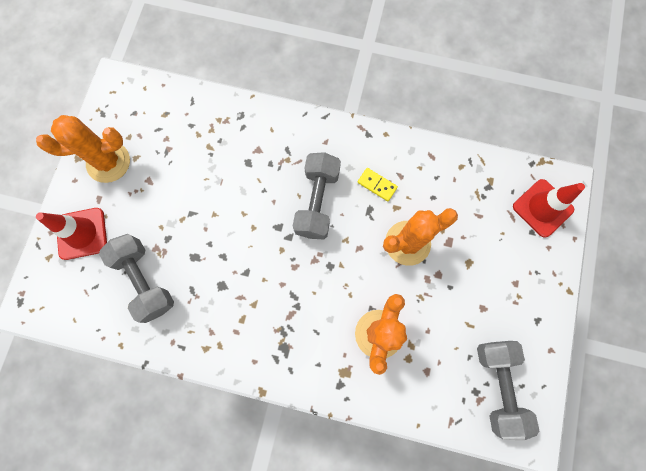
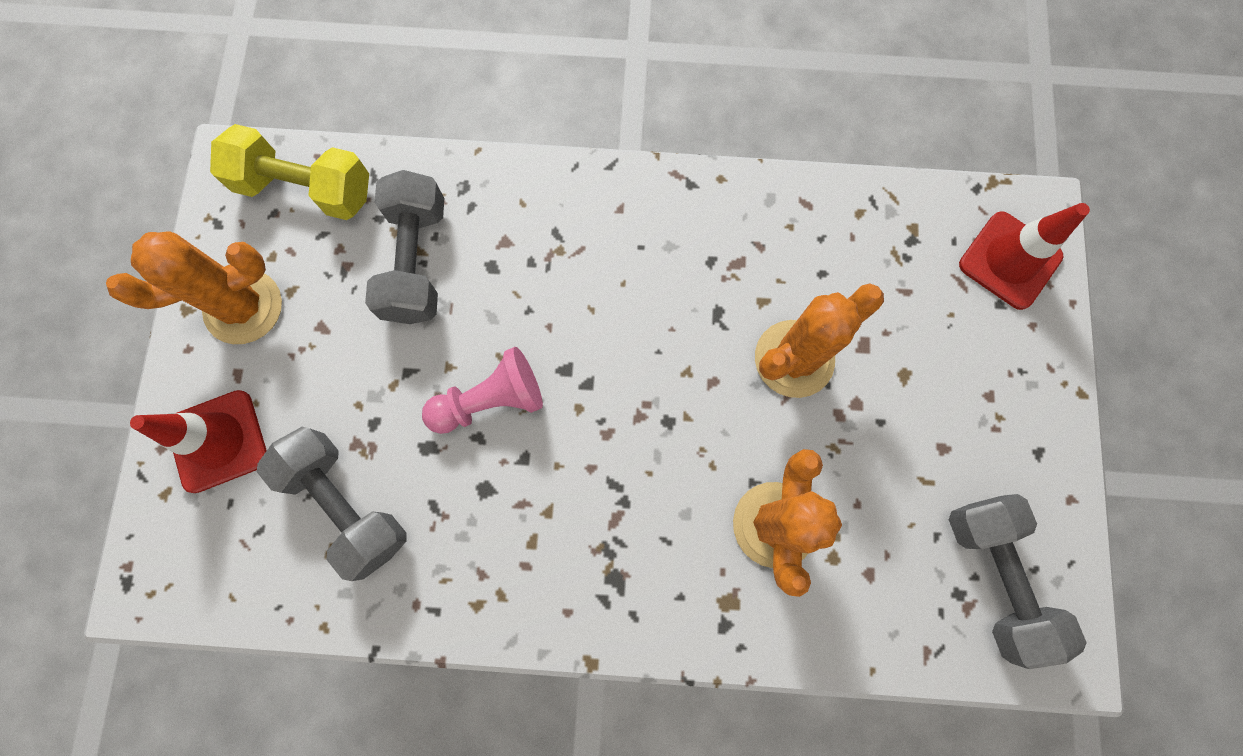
camera: 10 degrees left, 0 degrees up
(154, 102) = (305, 188): none -> yellow dumbbell
(233, 237) = (490, 400): none -> pink pawn
(317, 202) = (625, 314): grey dumbbell -> grey dumbbell (416, 261)
(377, 185) = (722, 268): yellow domino -> none

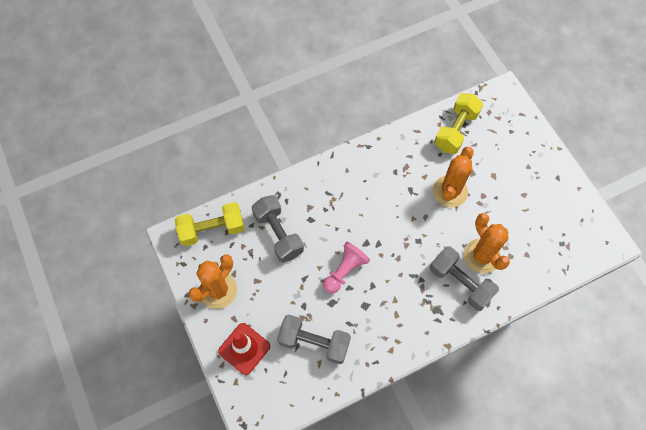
camera: 30 degrees left, 10 degrees down
(885, 242) = (455, 130): none -> yellow dumbbell
(995, 576) = (570, 230): grey dumbbell -> grey dumbbell (460, 283)
(1009, 260) = (504, 113): red traffic cone -> none

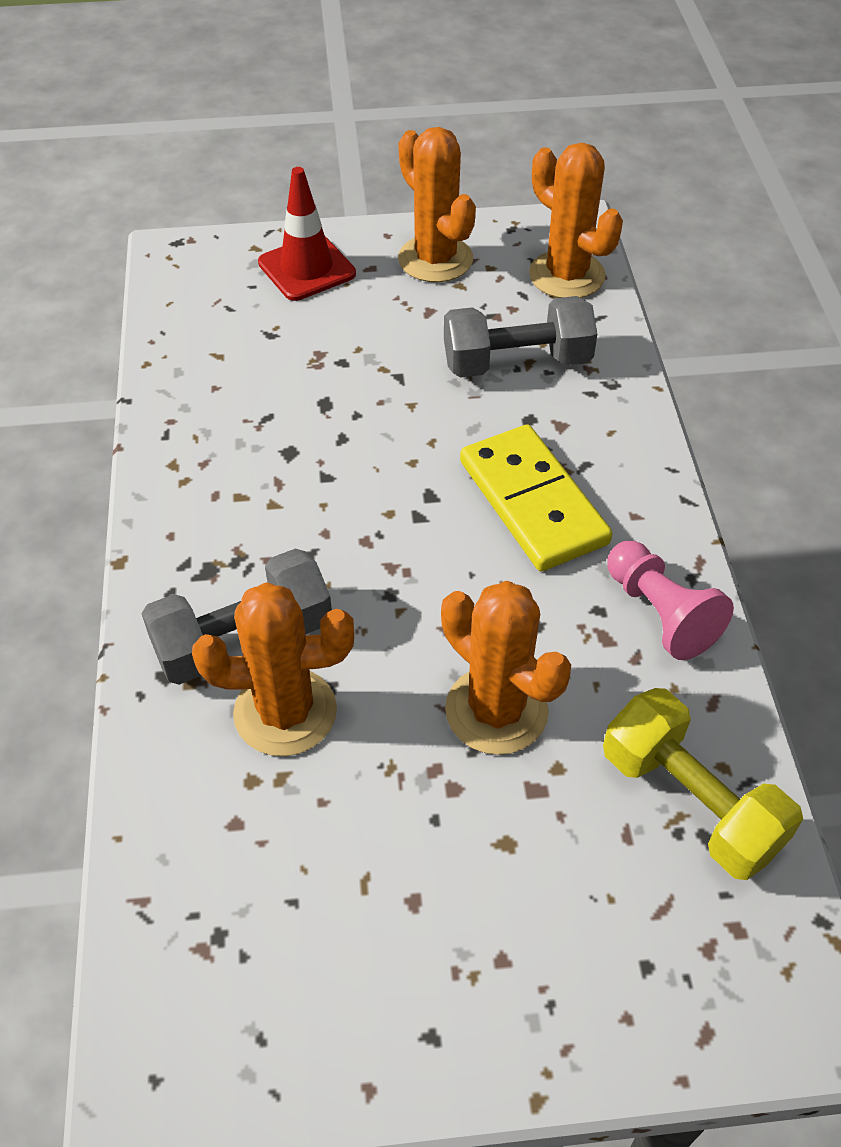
camera: 110 degrees right, 15 degrees down
(212, 229) = (566, 275): yellow dumbbell -> orange cactus
(314, 342) = (261, 357): grey dumbbell -> none
(344, 271) = (383, 441): pink pawn -> pink pawn (660, 613)
(355, 206) = (532, 502): none -> yellow domino

